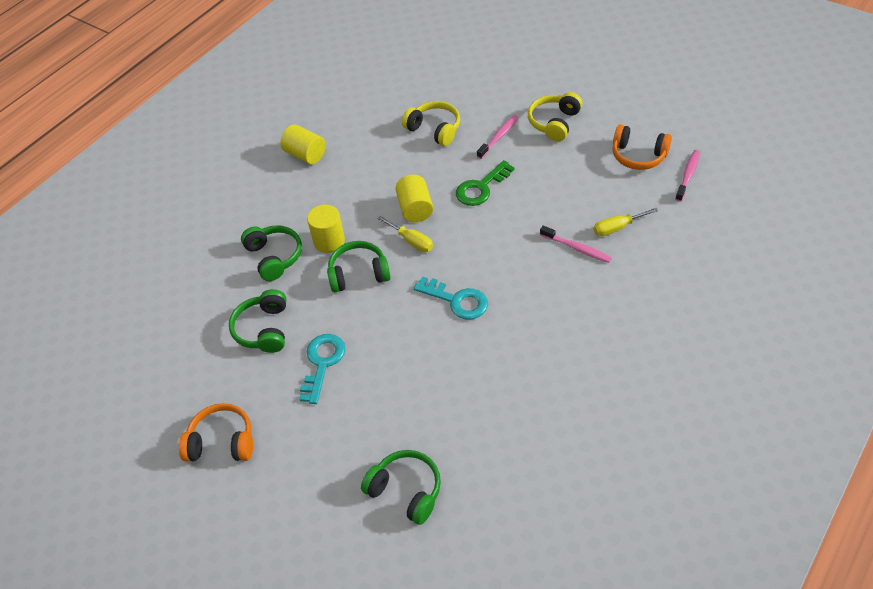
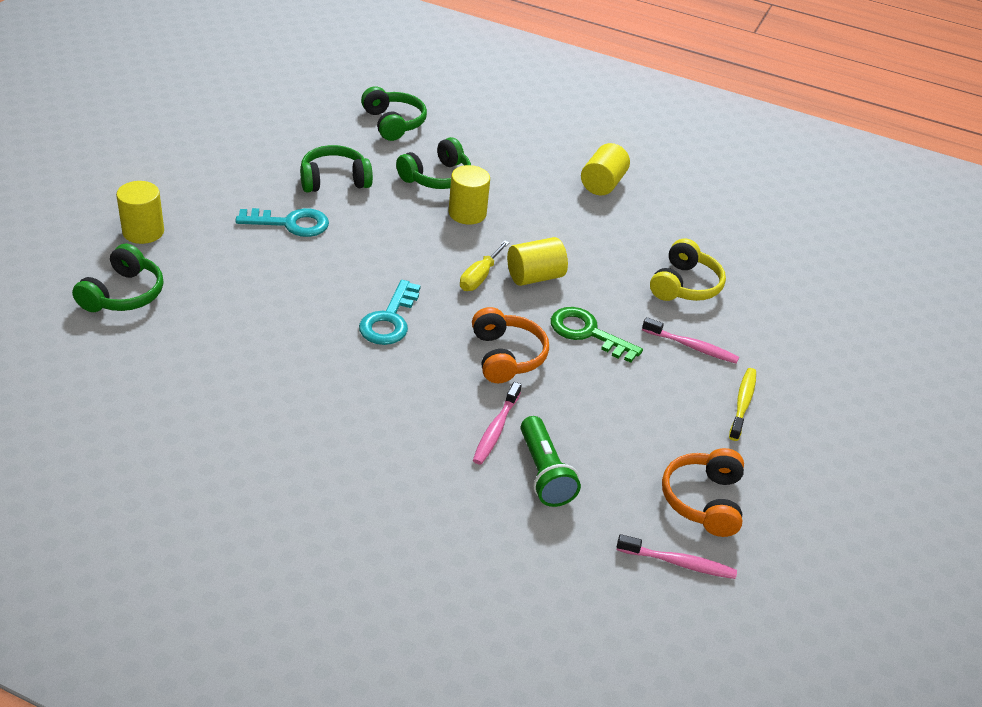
camera: 70 degrees right, 10 degrees down
(222, 442) = (192, 169): orange headphones -> orange headphones (506, 356)
(315, 479) = (143, 232): none -> yellow cylinder
(358, 274) = (421, 239): green headphones -> green headphones (393, 123)
(554, 123) = (742, 403): yellow headphones -> yellow toothbrush
(617, 228) = (544, 473): yellow screwdriver -> green flashlight

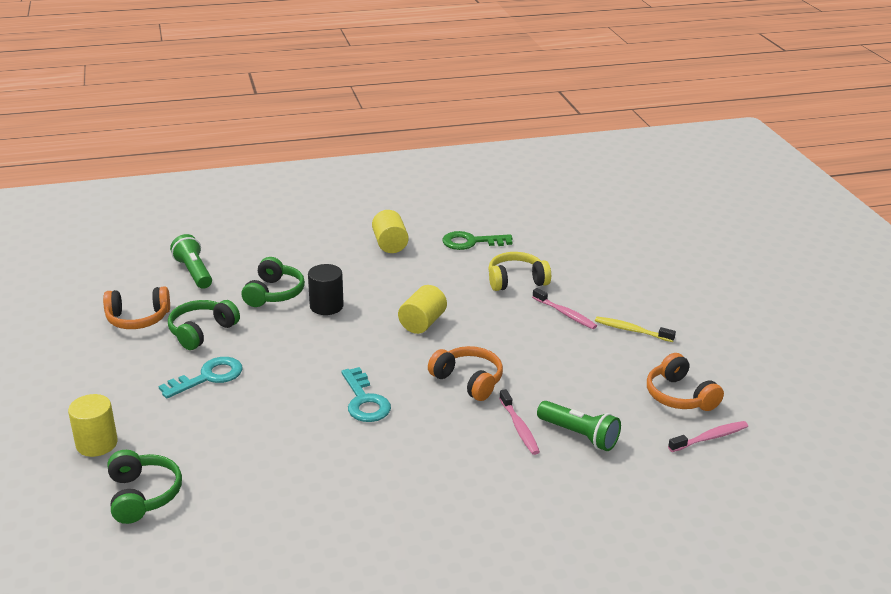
camera: 35 degrees left, 10 degrees down
(299, 142) = (138, 319): none -> orange headphones
(393, 123) = (194, 272): green headphones -> green flashlight
(467, 213) = (326, 306): yellow cylinder -> black cylinder
(479, 277) = (388, 342): yellow screwdriver -> none
(587, 333) = (497, 339): green key -> green key (471, 242)
(684, 285) = (516, 280): yellow headphones -> yellow headphones turned 90 degrees counterclockwise
(692, 347) = (565, 314): pink toothbrush -> pink toothbrush turned 60 degrees clockwise
(742, 403) = (631, 330): yellow toothbrush -> yellow toothbrush turned 45 degrees counterclockwise

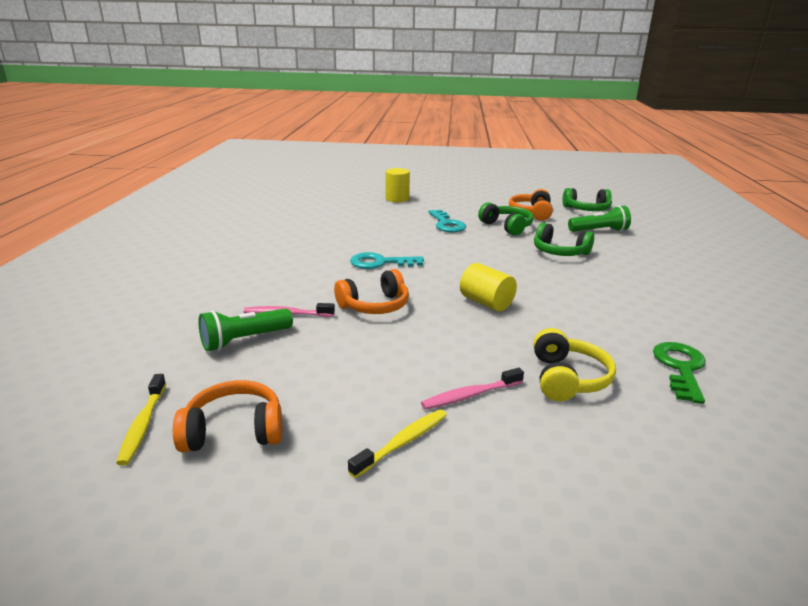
camera: 110 degrees right, 5 degrees down
(143, 495) = (342, 204): green headphones -> green headphones (587, 209)
(326, 306) = (532, 268): black cylinder -> none
(390, 244) = (664, 314): yellow cylinder -> none
(710, 438) = (143, 425): pink toothbrush -> yellow toothbrush

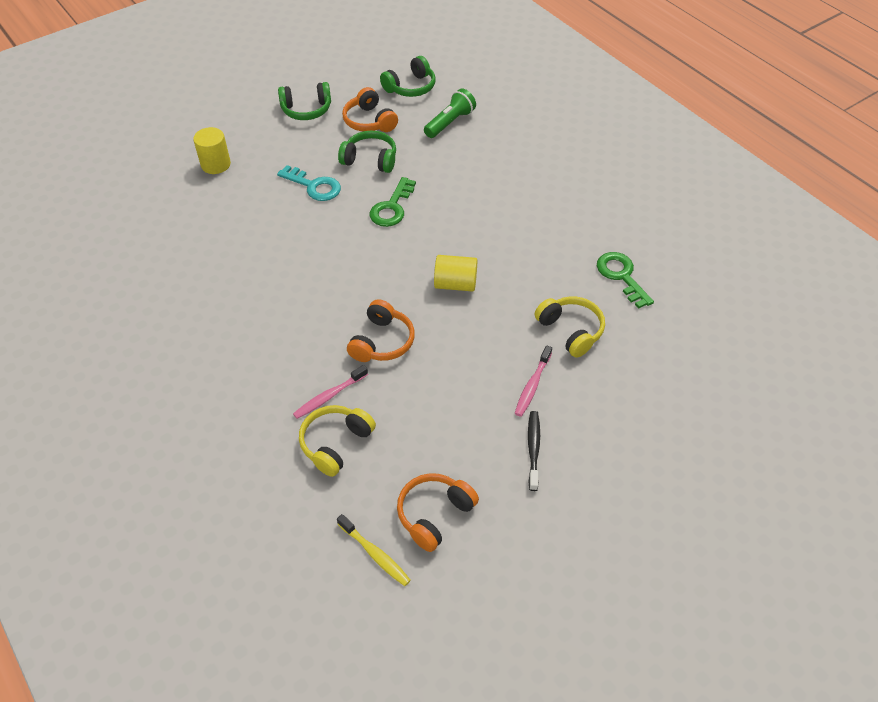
camera: 40 degrees left, 25 degrees up
(244, 340) = (335, 443): green flashlight -> yellow headphones
(380, 263) = (323, 284): turquoise key -> none
(403, 442) = (533, 449): yellow toothbrush -> black toothbrush
(490, 250) = (392, 207): none -> green key
(559, 252) = (447, 177): green headphones -> green headphones (306, 110)

